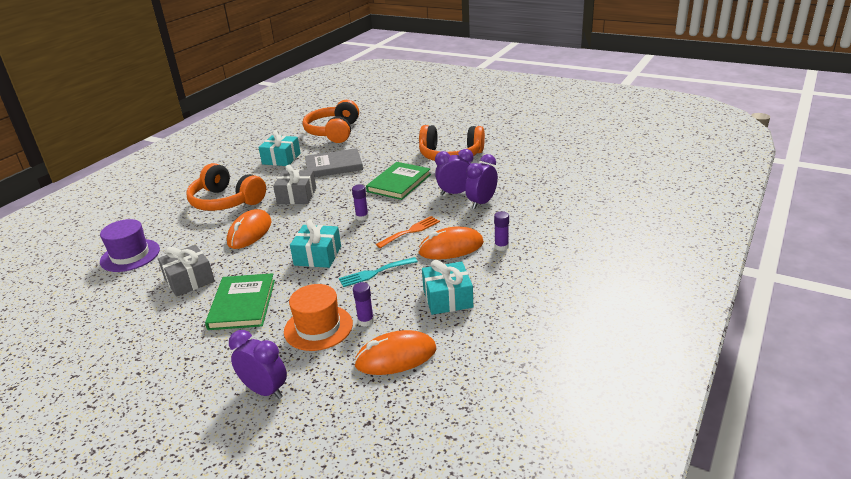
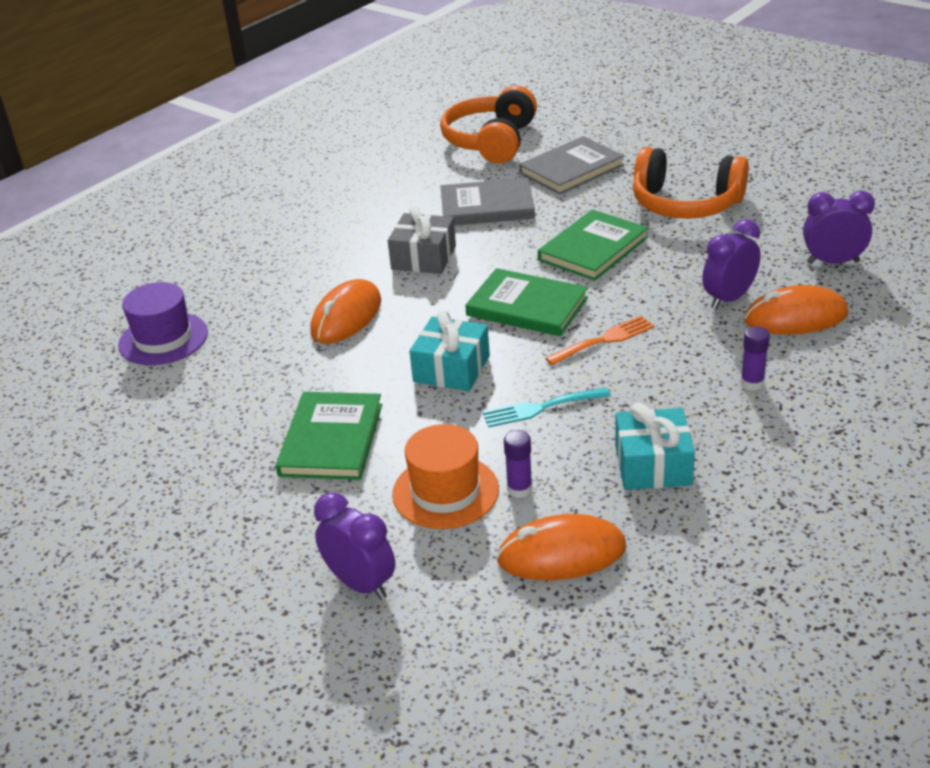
camera: 10 degrees right, 5 degrees up
(189, 280) = (252, 390): grey gift -> none
(226, 201) = (311, 257): orange headphones -> none
(281, 159) = (402, 186): turquoise gift -> none
(362, 217) = (527, 306): purple glue stick -> green book
(382, 143) = (571, 169): none -> grey book
(451, 248) = (668, 376): orange mouse -> orange mouse (795, 317)
(455, 193) = (686, 277): purple clock -> purple clock (833, 262)

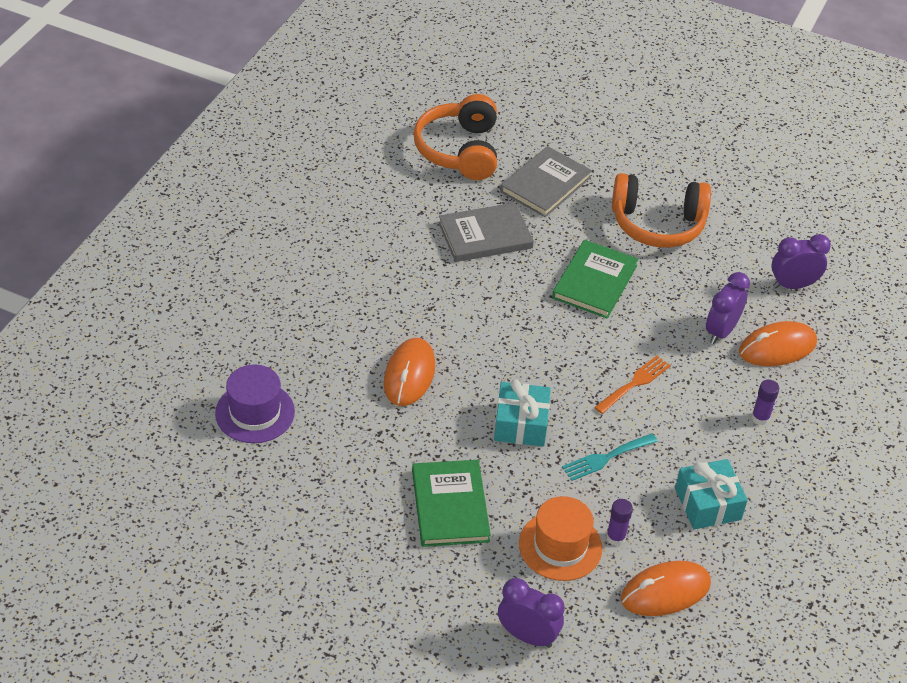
camera: 20 degrees left, 10 degrees up
(423, 257) = (451, 301): grey gift -> none
(527, 306) = (560, 352): green book -> none

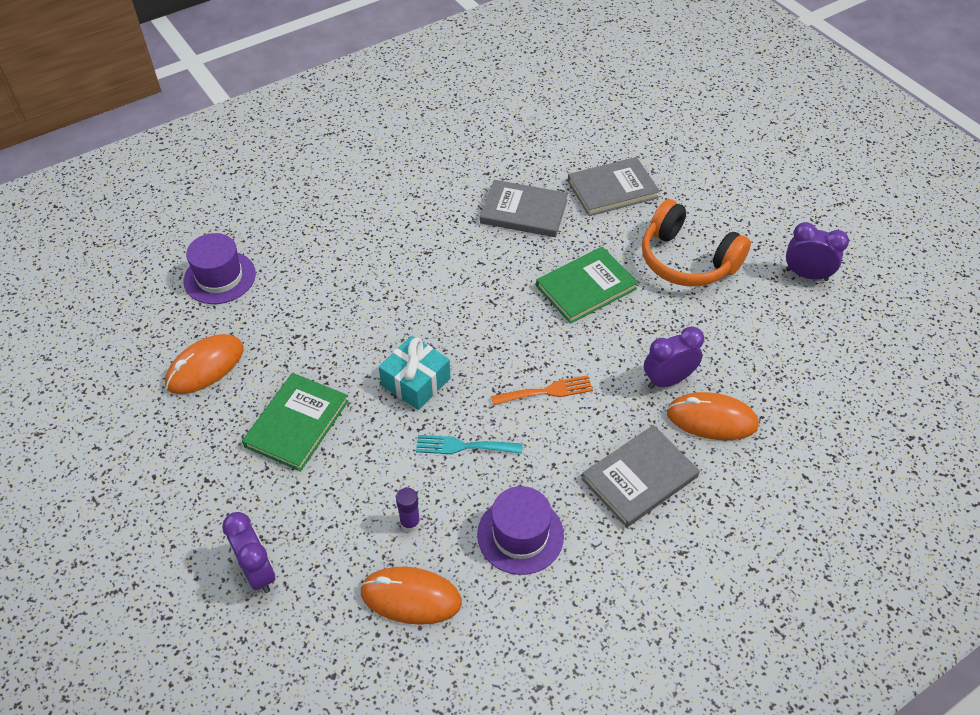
camera: 35 degrees right, 5 degrees up
(409, 375) = (362, 299): orange mouse -> orange mouse (205, 367)
(459, 150) = (562, 136): orange headphones -> none
(560, 546) = (355, 505): orange hat -> none
(707, 504) = (520, 535): turquoise gift -> purple hat
(760, 418) = (639, 478): purple glue stick -> grey book
(792, 285) = (776, 367): purple clock -> purple clock (806, 275)

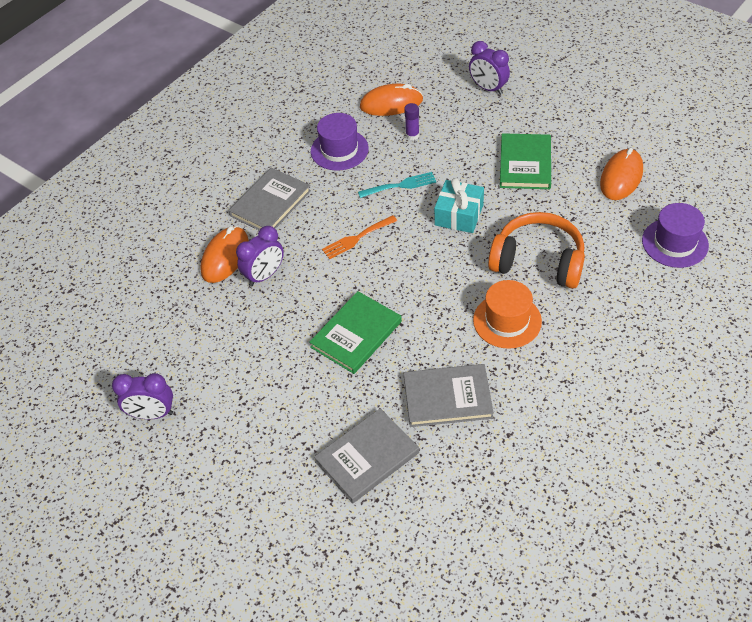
camera: 165 degrees right, 0 degrees up
(433, 256) = (507, 321): none -> orange hat
(687, 260) = (270, 393): orange headphones -> orange headphones (538, 261)
(711, 419) = (225, 257): orange mouse -> orange mouse turned 60 degrees counterclockwise

